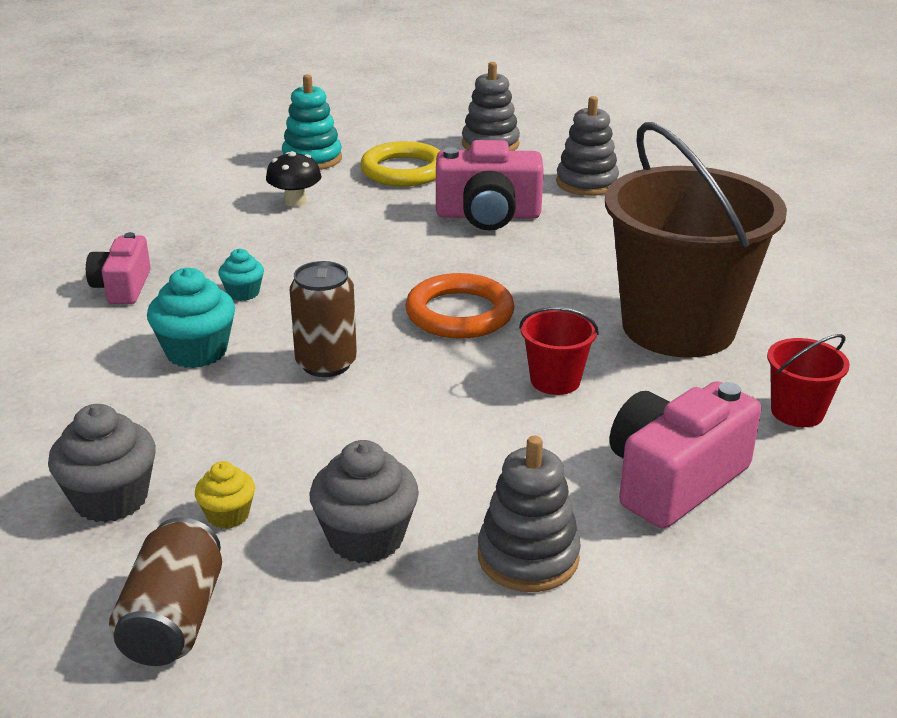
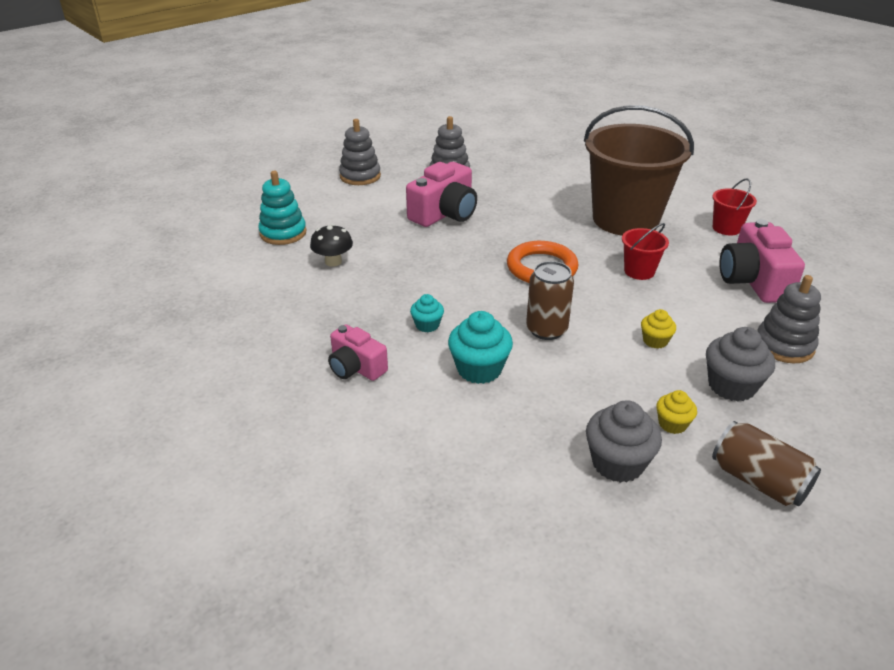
camera: 50 degrees left, 5 degrees up
(399, 445) = (655, 341): none -> yellow cupcake
(404, 170) = (350, 213): yellow ring -> none

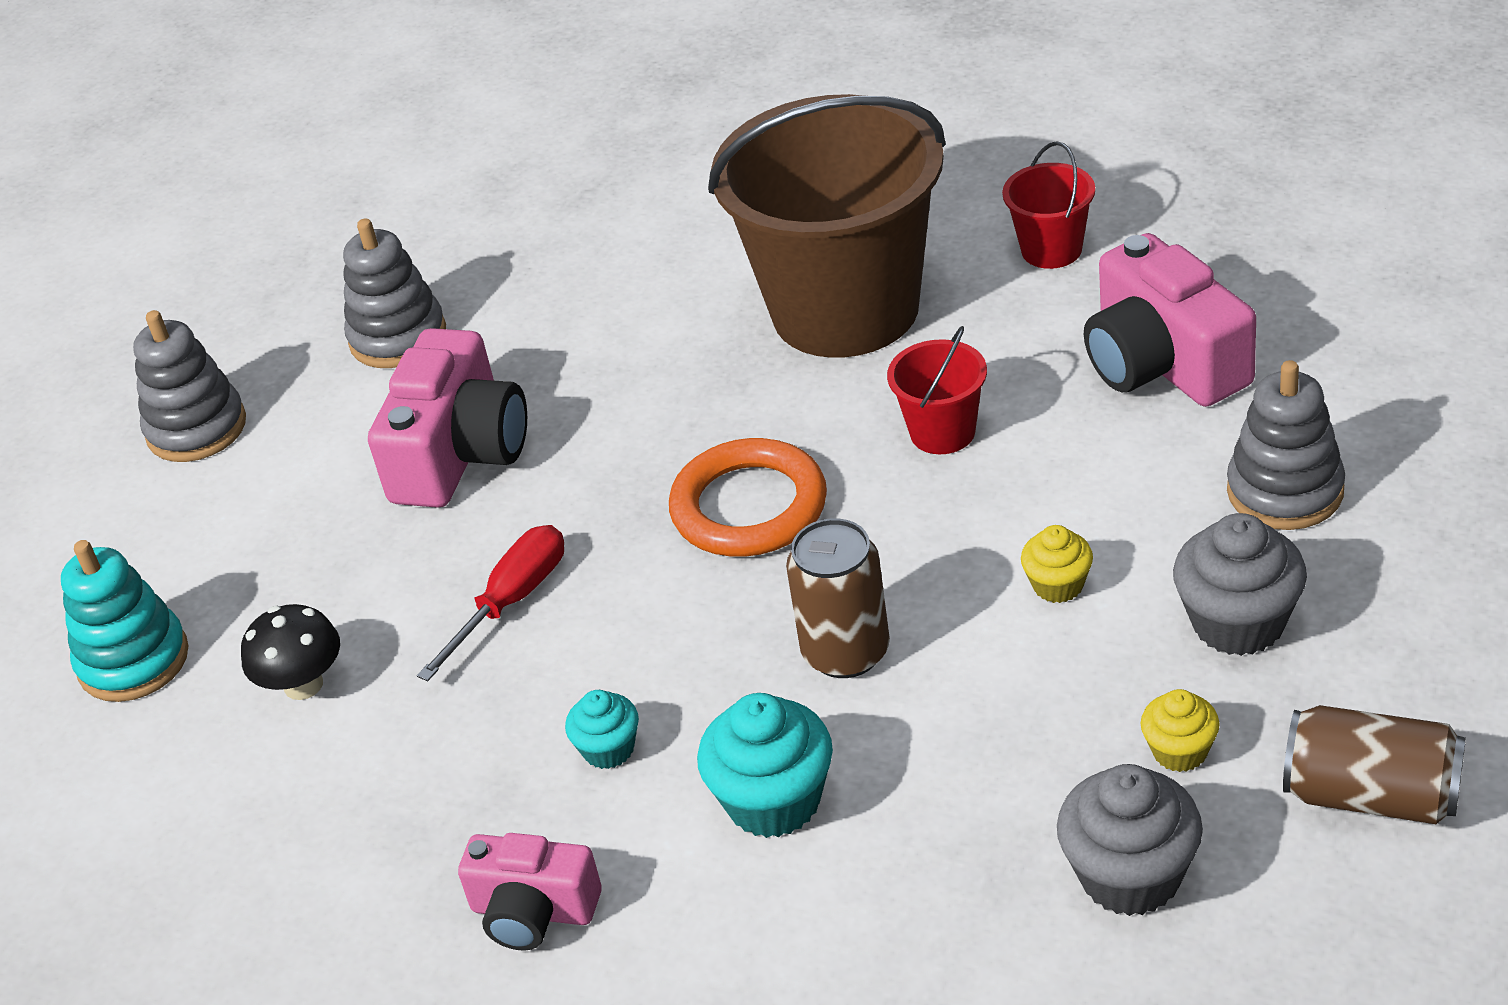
camera: 20 degrees left, 5 degrees up
(427, 264) = (511, 601): none -> red screwdriver

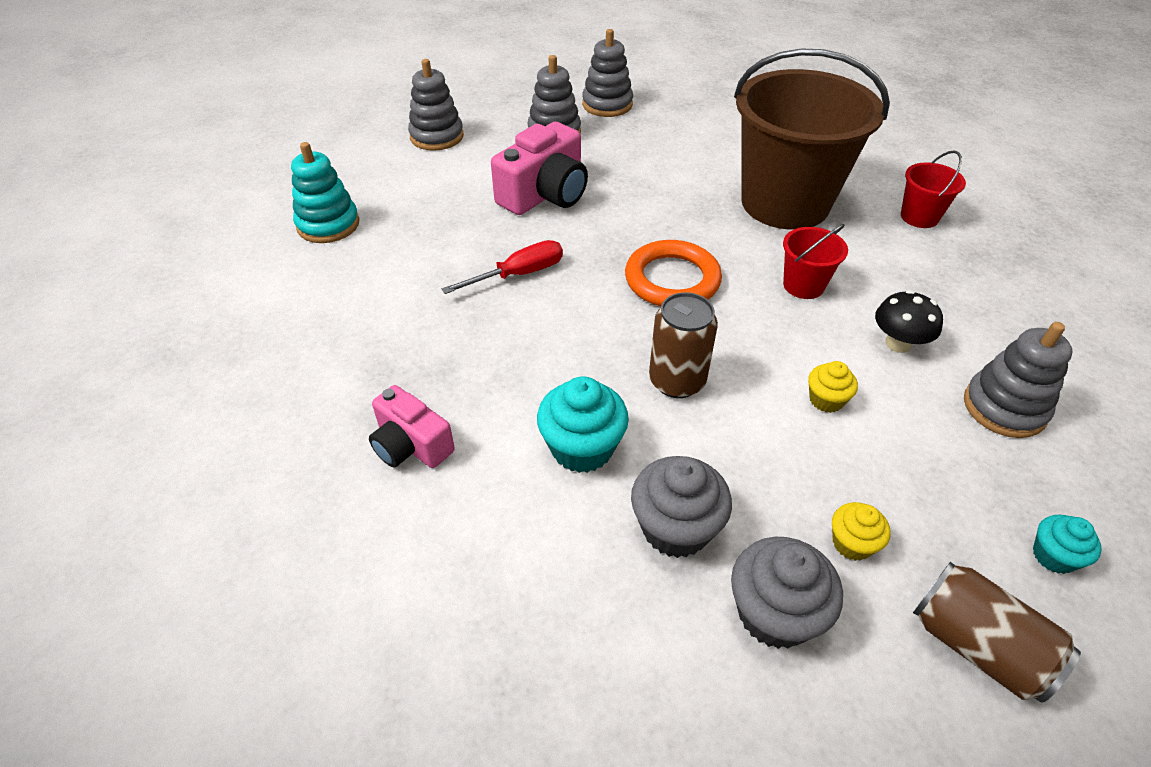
camera: 20 degrees right, 5 degrees up
(303, 685) = (392, 270): black mushroom -> black mushroom (898, 343)
(453, 247) = (607, 105): none -> grey stacking toy
(608, 749) = (513, 373): turquoise cupcake -> turquoise cupcake (1053, 556)
(1163, 363) = (958, 301): pink camera -> none
(1238, 622) = (933, 477): grey cupcake -> grey cupcake (675, 528)

